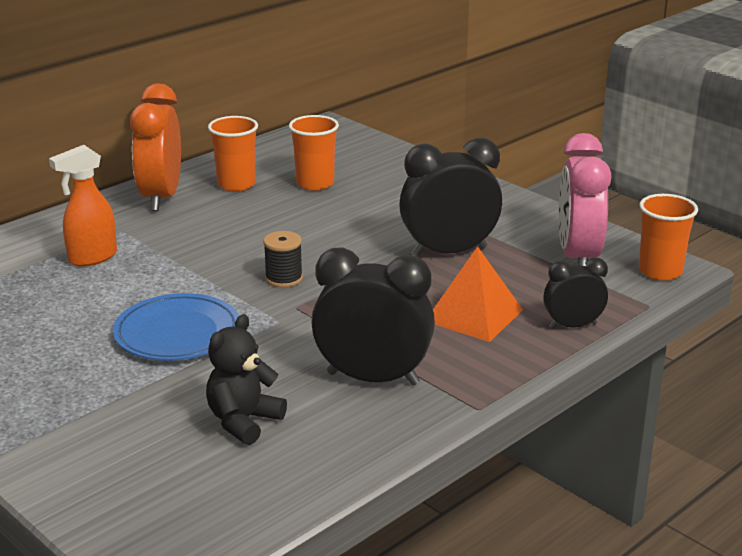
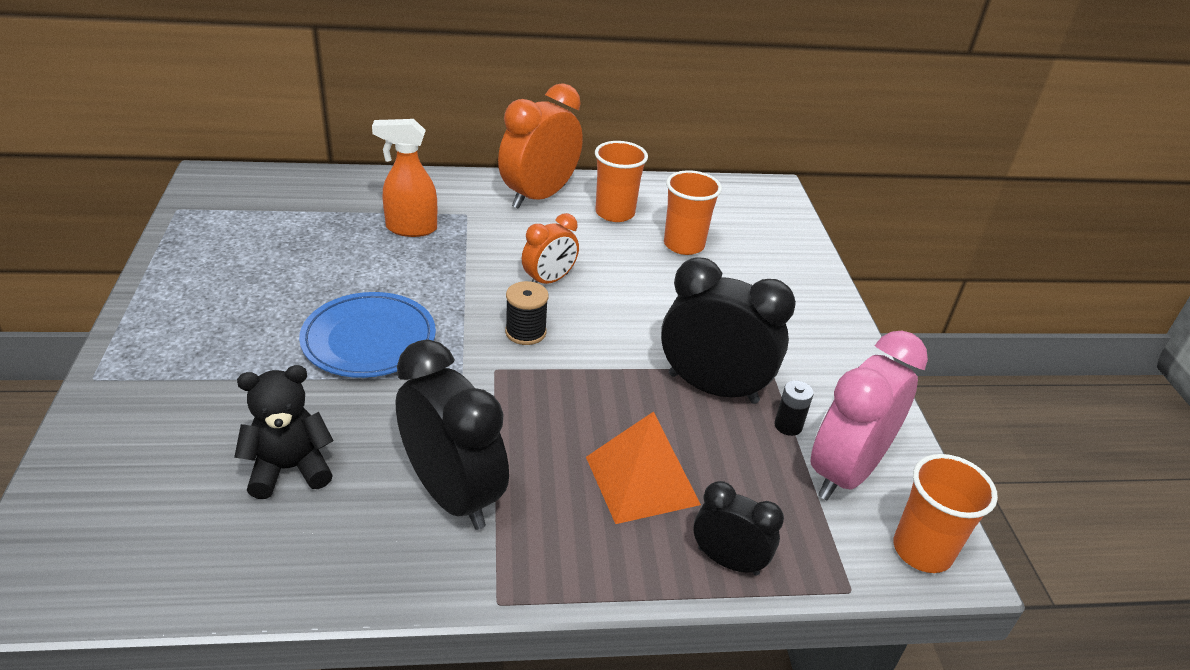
camera: 35 degrees right, 10 degrees up
(252, 243) = (549, 280): none -> orange clock
(518, 250) = (788, 426): none -> black battery

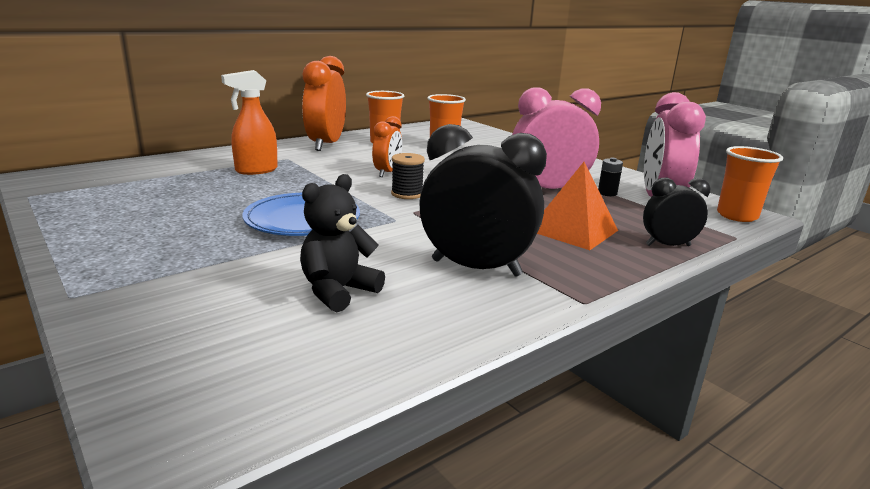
camera: 30 degrees left, 15 degrees down
(713, 388) = (548, 190): black clock -> pink clock

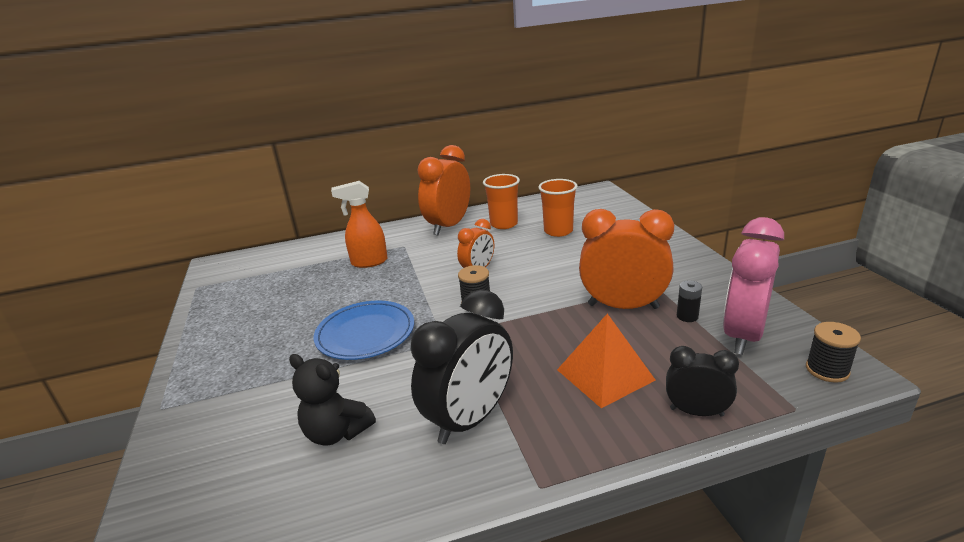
camera: 25 degrees right, 5 degrees up
(338, 291) = (337, 432): black teddy bear -> black teddy bear turned 120 degrees counterclockwise
(476, 268) = (470, 419): black clock -> black clock turned 90 degrees clockwise
(548, 190) = (623, 306): pink clock -> orange clock
(737, 216) = (827, 370): orange cup -> black spool

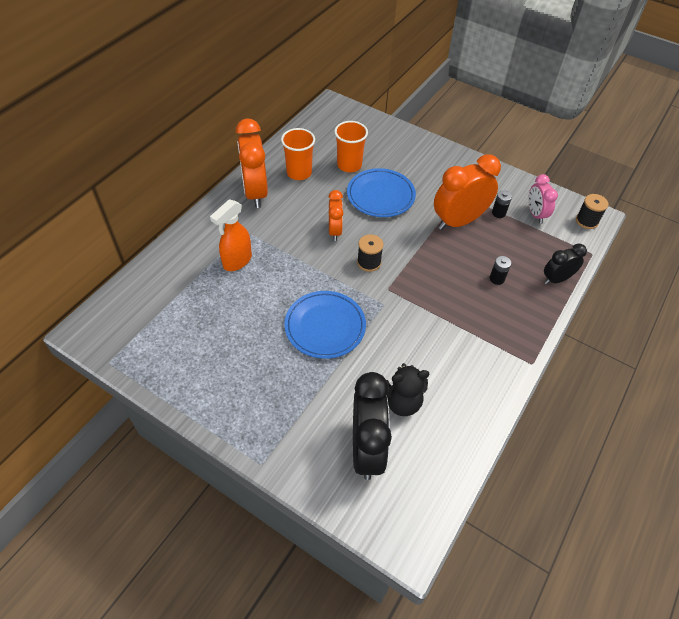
camera: 45 degrees left, 25 degrees up
(470, 419) = (461, 348): black clock -> black clock (366, 449)
(559, 260) = (380, 195): none -> blue plate
(605, 374) = (497, 279): orange pyramid -> black battery
(743, 335) = (535, 214): pink clock -> pink clock, size x0.57

